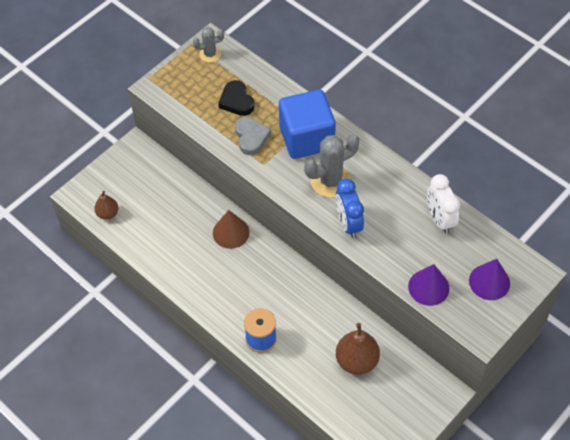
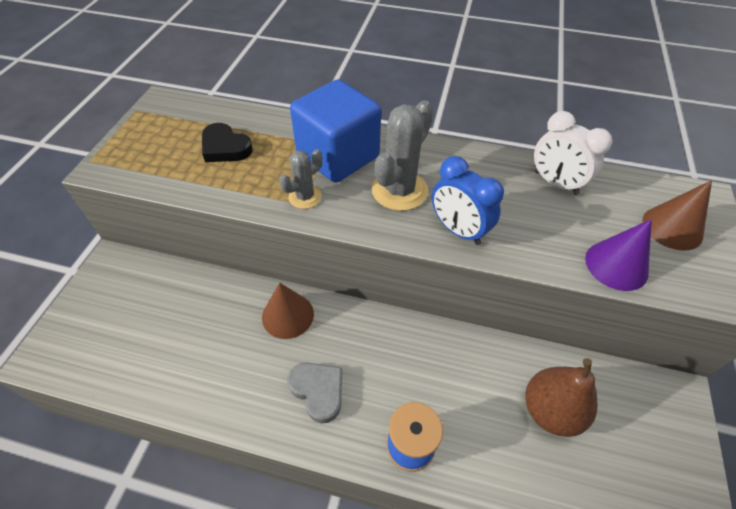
camera: 30 degrees left, 5 degrees down
(108, 213) = (98, 365): brown pear -> none
(210, 54) = (166, 113): grey cactus -> grey cactus (305, 197)
(251, 137) = (267, 179): grey heart -> grey heart (318, 391)
(489, 282) = (672, 228): purple cone -> brown cone

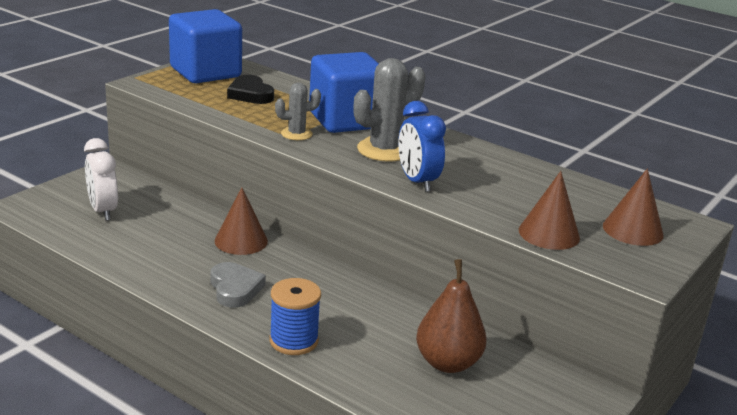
camera: 20 degrees right, 25 degrees down
(162, 127) = (205, 72): none -> blue cube
(555, 183) = (541, 180): white clock -> white clock (103, 211)
(616, 265) = (549, 234): purple cone -> brown cone

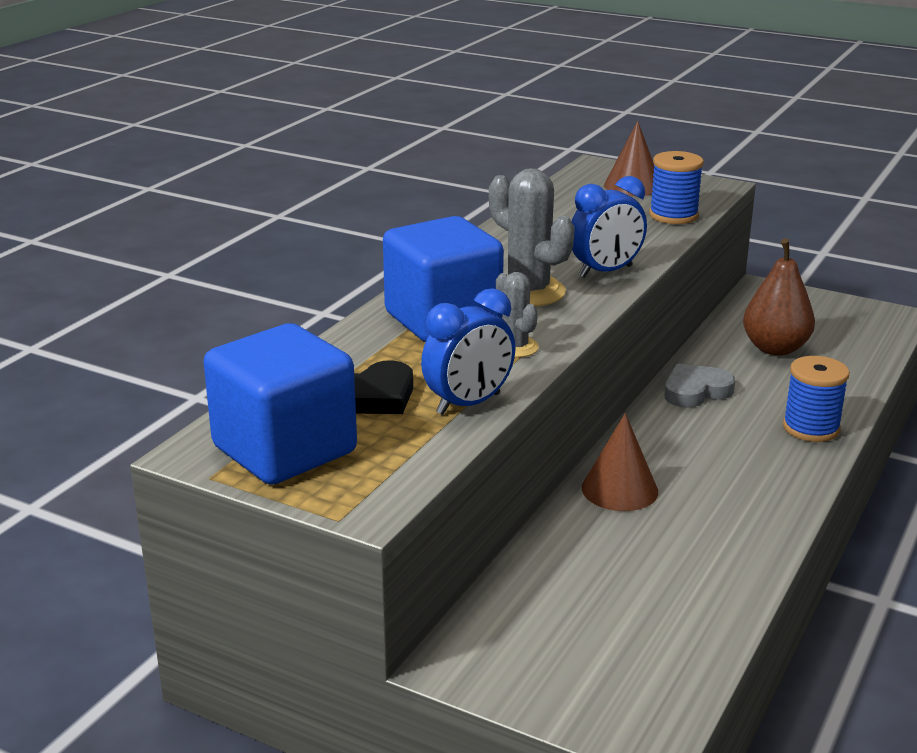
camera: 95 degrees left, 0 degrees up
(103, 211) = (606, 631): white clock -> none
(228, 113) = (468, 404): none -> blue clock
(235, 289) = (739, 477): grey heart -> grey heart (695, 391)
(549, 234) = (673, 215): brown cone -> blue spool

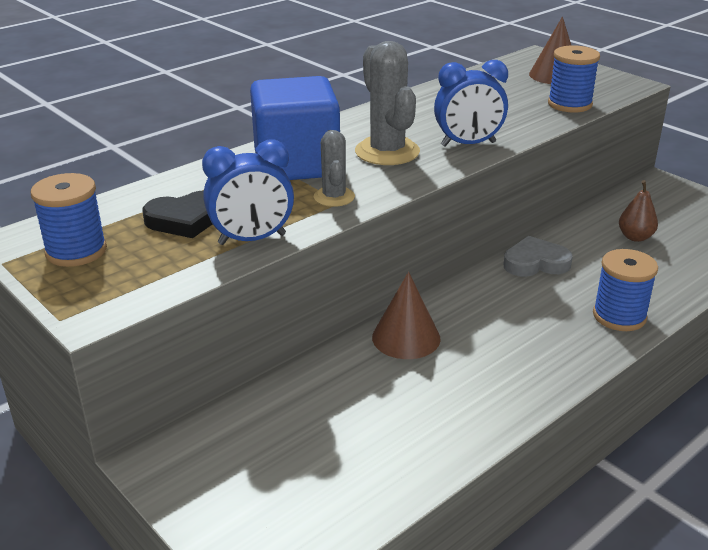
camera: 20 degrees right, 5 degrees up
(284, 450) = (76, 251): blue cube -> blue spool
(775, 348) = (635, 237): brown pear -> brown pear, size x0.59

